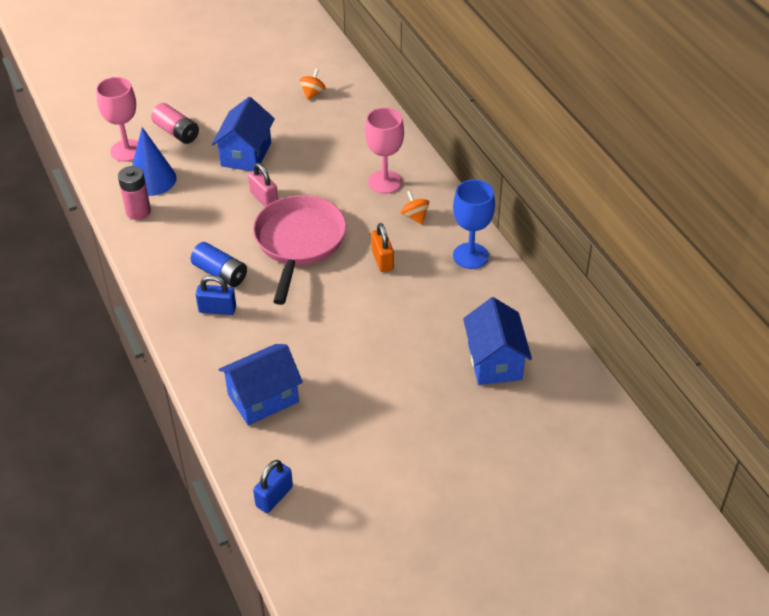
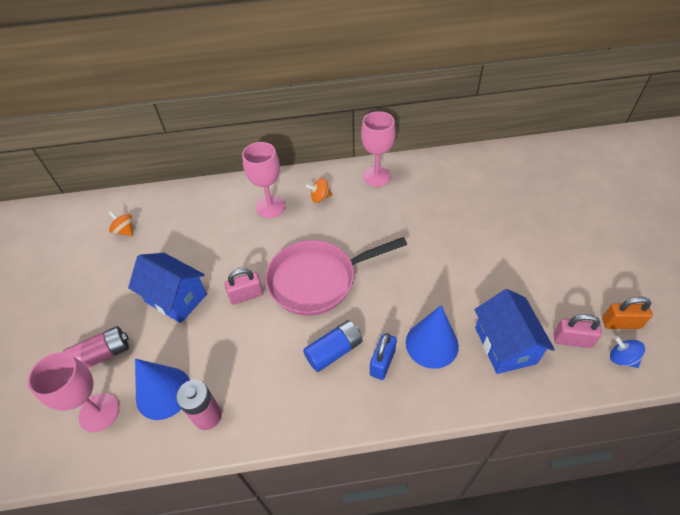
camera: 70 degrees left, 5 degrees up
(248, 341) = (431, 344): none -> blue cone
(274, 497) = (621, 358): blue padlock -> blue spinning top
(285, 453) = (572, 340): none -> pink padlock
(299, 243) = (318, 280): pink pan -> pink pan turned 45 degrees counterclockwise
(382, 260) = (361, 228): orange padlock -> orange padlock (620, 323)
(470, 256) = (377, 176): blue goblet -> pink goblet
(494, 361) = (488, 188): blue house -> none

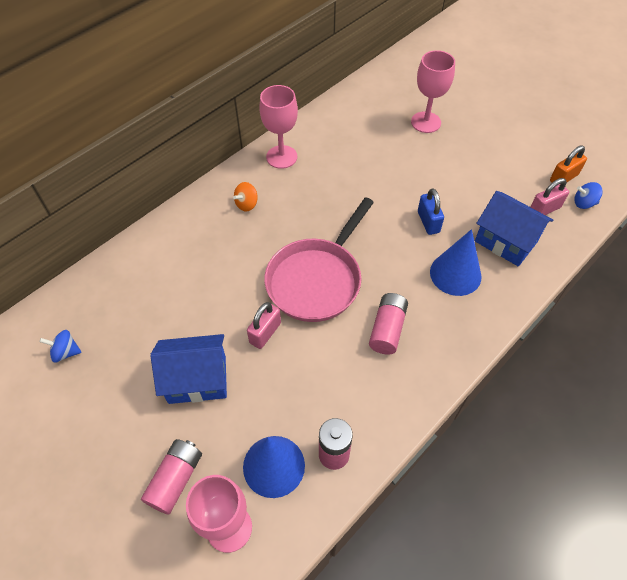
camera: 40 degrees left, 5 degrees up
(125, 231) = (66, 352): orange spinning top -> blue spinning top
(270, 207) = (206, 239): pink goblet -> pink goblet (426, 122)
(334, 351) = (387, 329): blue battery -> pink battery
(382, 363) = (433, 313): blue padlock -> blue padlock (428, 222)

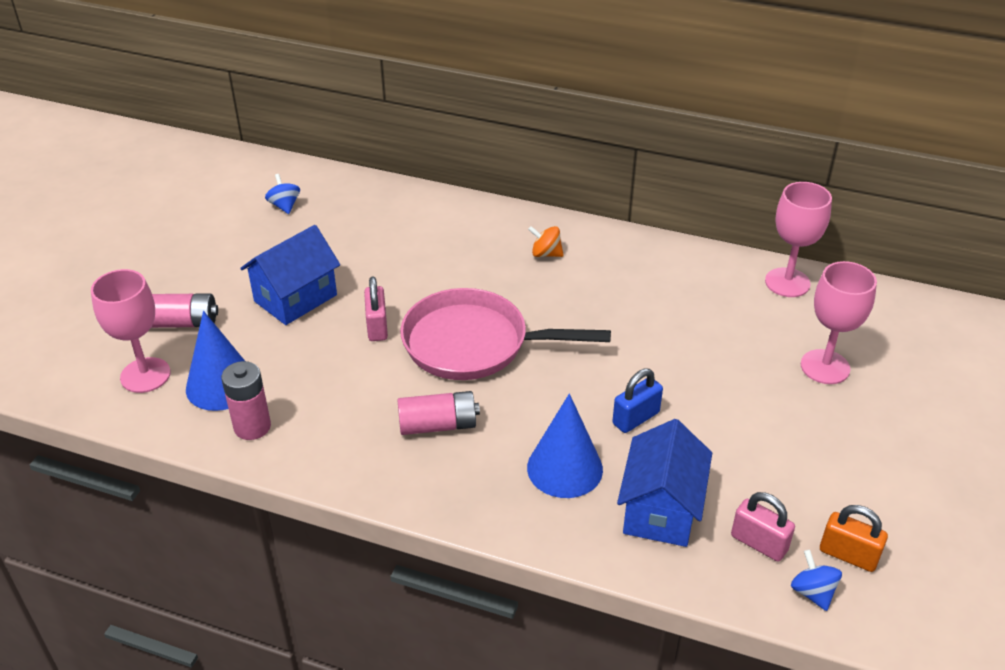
camera: 65 degrees right, 15 degrees down
(197, 379) = (295, 298): blue house -> blue house turned 75 degrees clockwise
(265, 333) = (377, 327): pink padlock -> pink padlock turned 75 degrees clockwise
(281, 157) = (642, 256): pink goblet -> pink goblet (787, 282)

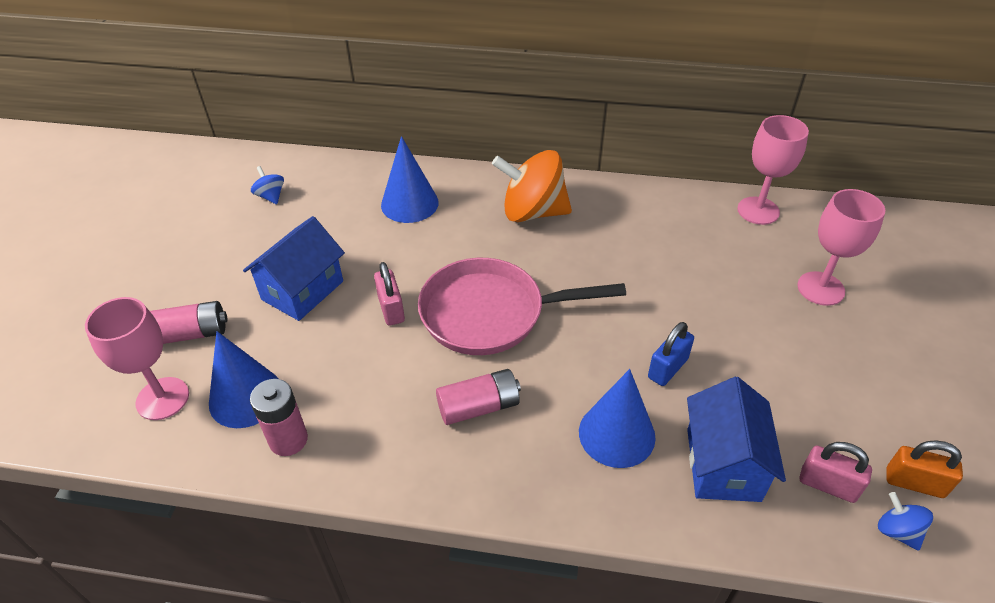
camera: 10 degrees left, 5 degrees up
(421, 230) = (409, 203): none -> blue cone
(546, 254) = (533, 212): orange spinning top -> orange spinning top, size x2.25

